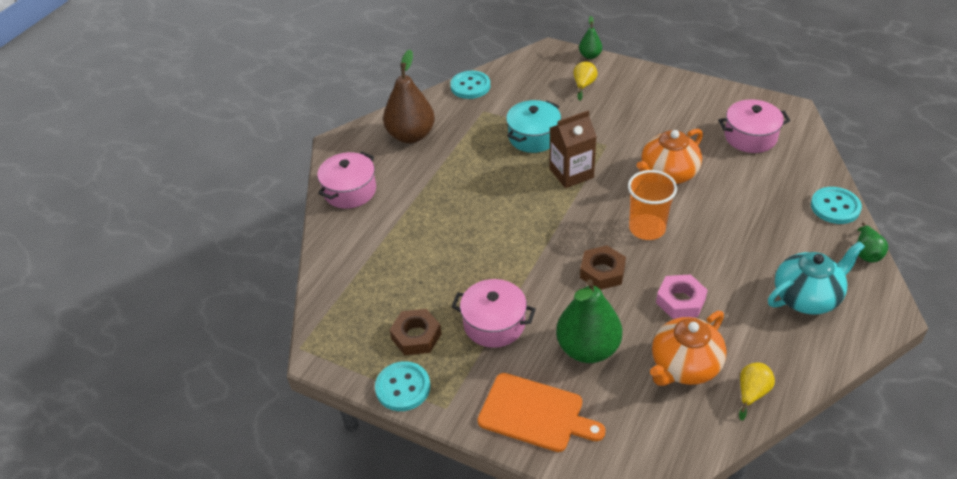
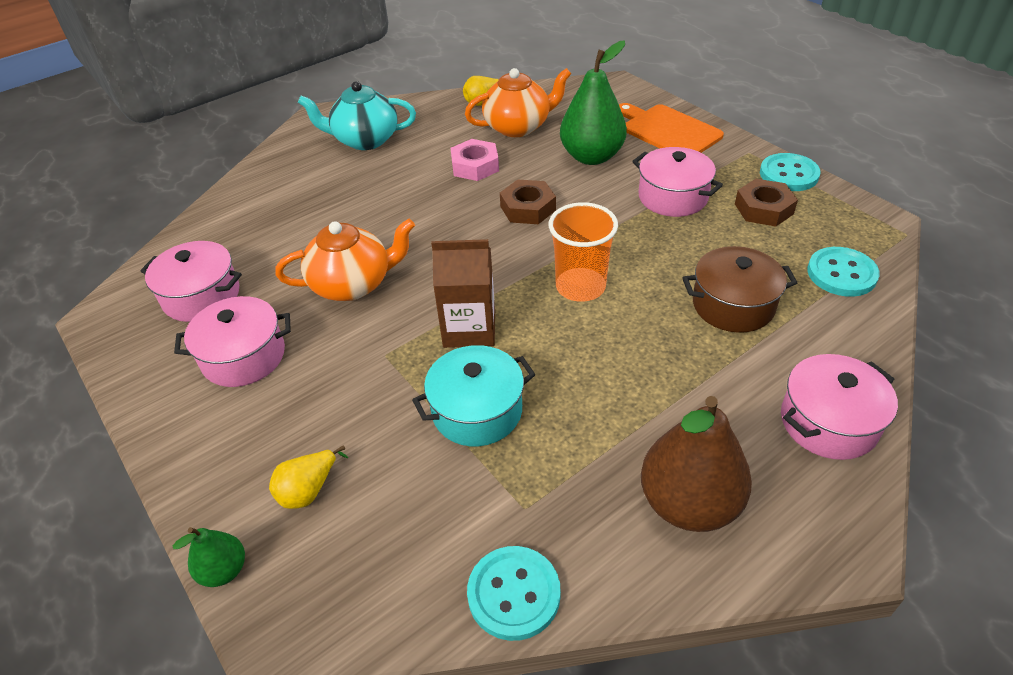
camera: 155 degrees left, 0 degrees up
(417, 242) = (733, 305): none -> brown pot
(647, 228) = (442, 233): orange cup -> orange cup (580, 287)
(681, 118) = (244, 357): none -> pink pot
(835, 207) = (236, 194): turquoise button -> turquoise button (841, 274)
(866, 253) = (271, 153): green pear -> none

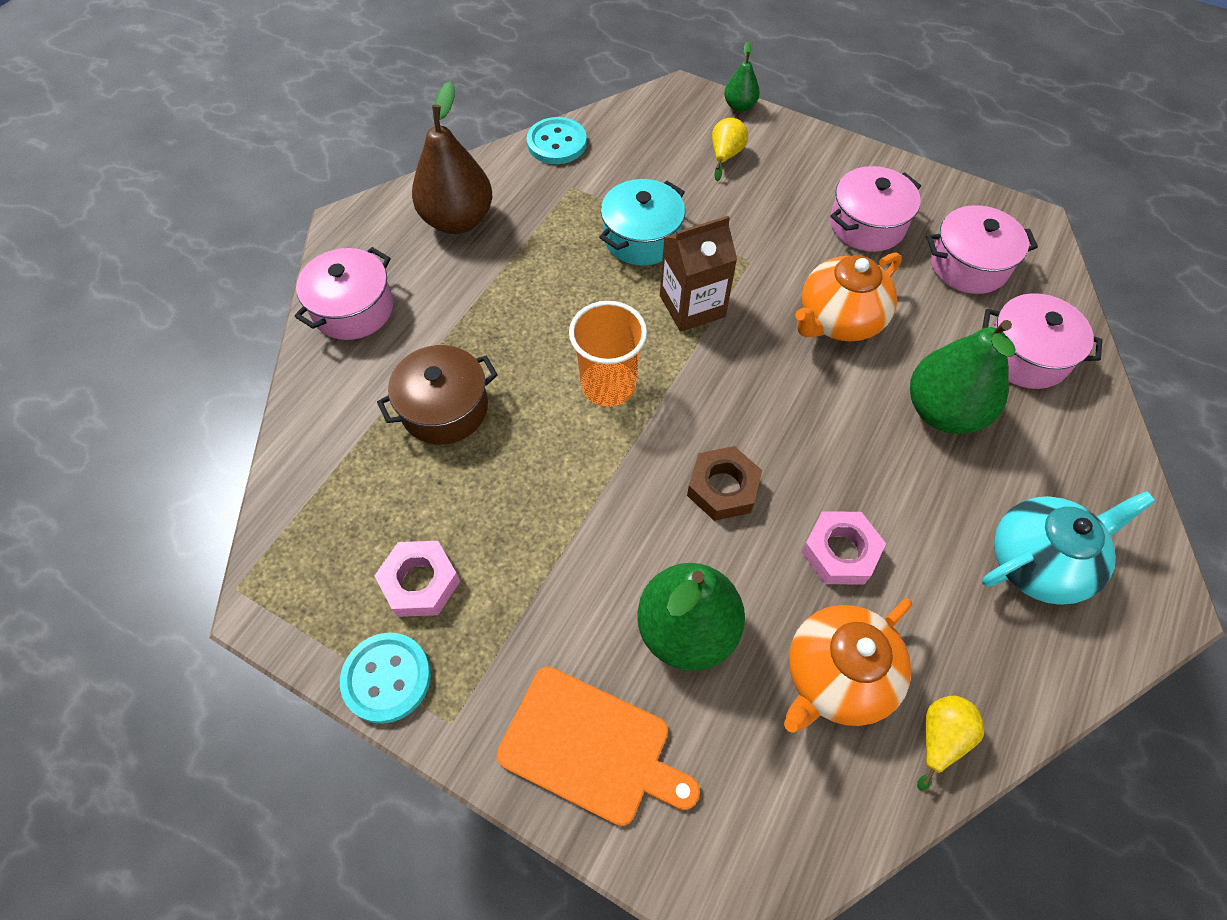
camera: 155 degrees right, 15 degrees up
(339, 211) = (943, 411): none -> green pear
(672, 197) = (545, 569): pink pot -> pink pot (1025, 355)
(763, 209) = (420, 582): brown nut -> pink nut
(841, 274) = (326, 489): turquoise button -> none

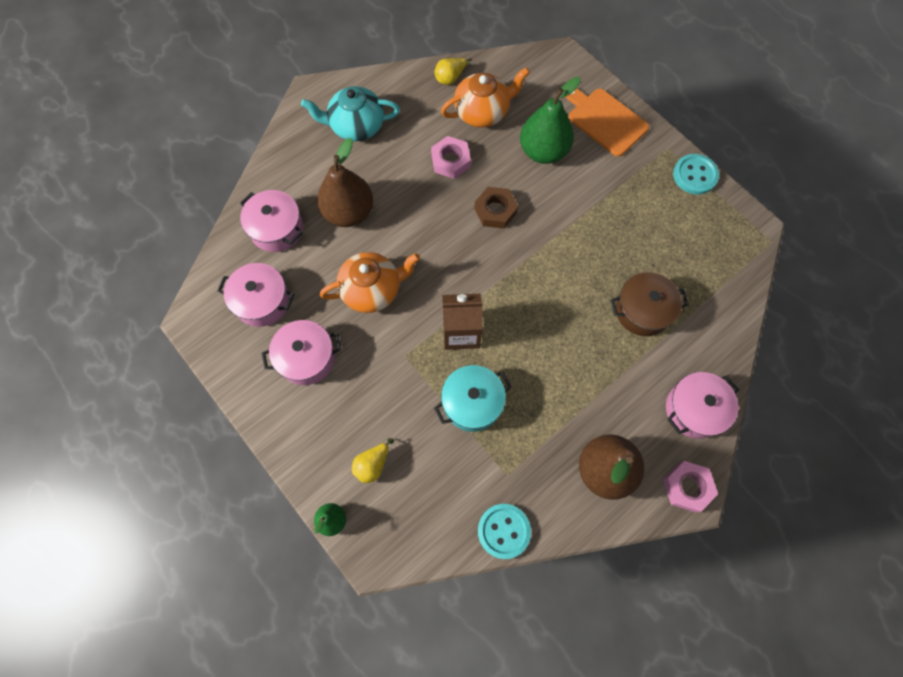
camera: 160 degrees left, 10 degrees up
(420, 582) = (672, 214): pink nut -> pink nut (687, 487)
(608, 385) = (537, 293): orange cup -> none
(943, 411) = (349, 212): green pear -> brown pear

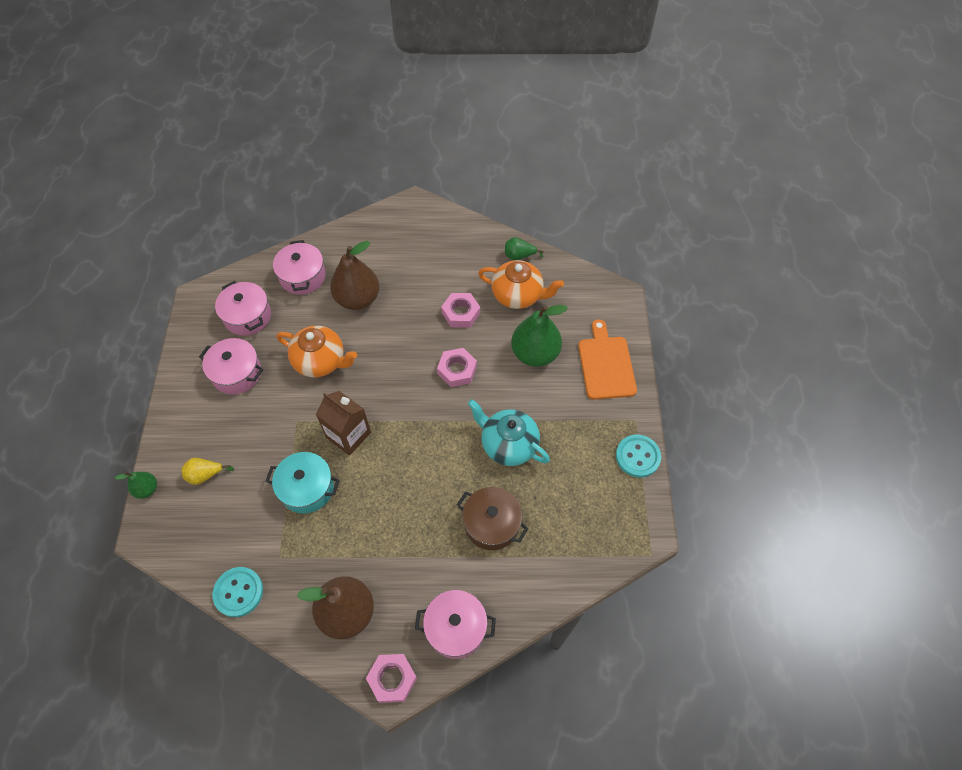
camera: 40 degrees right, 10 degrees down
(356, 126) = (420, 245): turquoise teapot -> turquoise teapot (508, 444)
(450, 78) = (519, 256): yellow pear -> green pear
(495, 211) = (457, 370): brown nut -> pink nut

